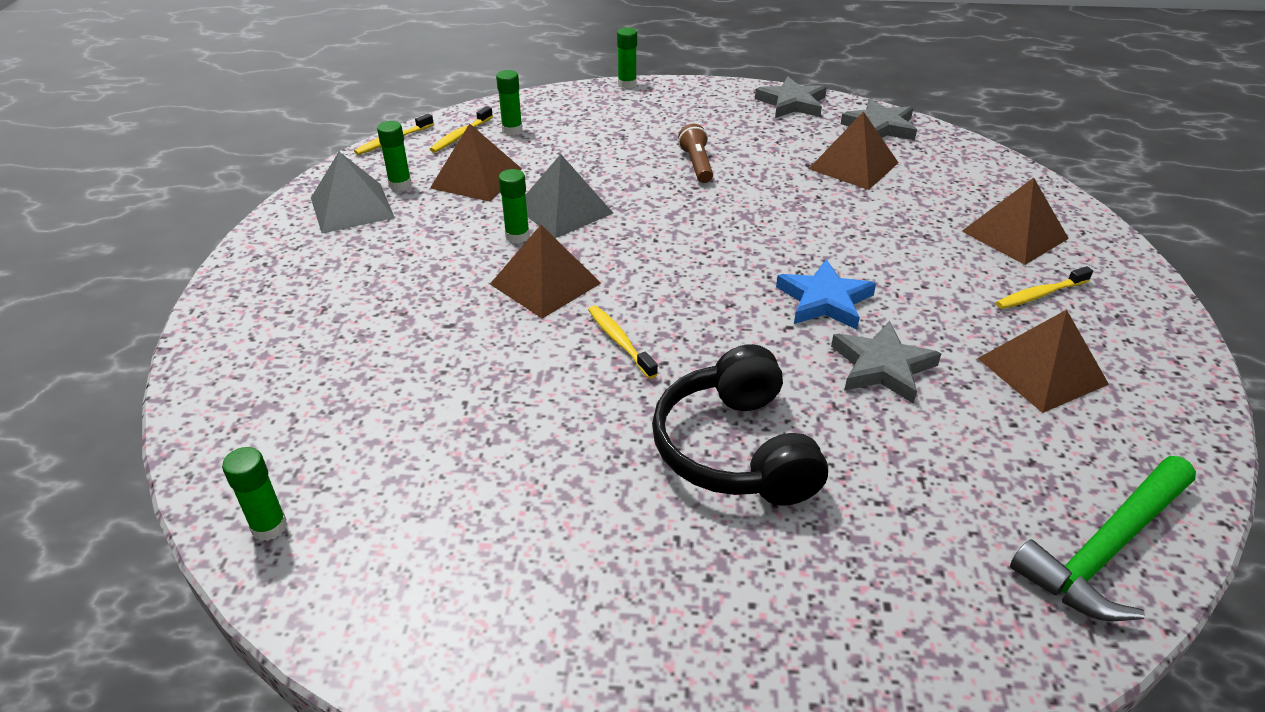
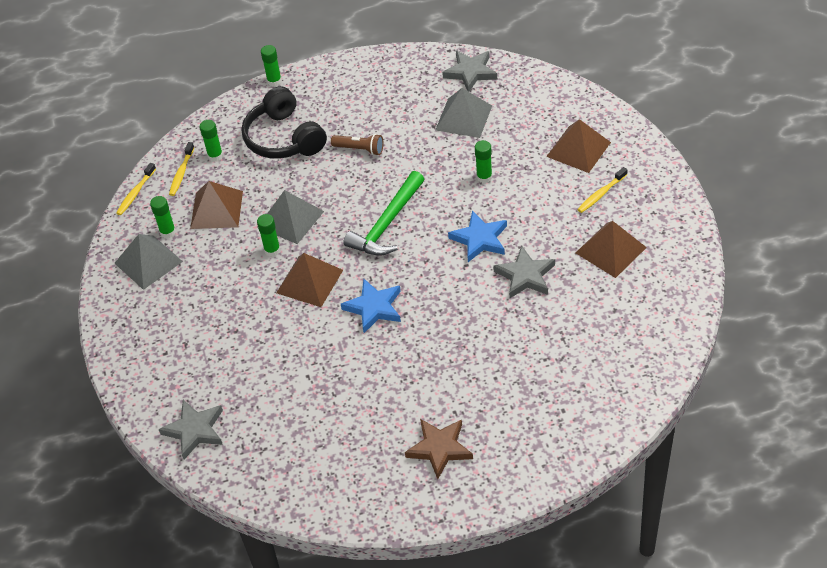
camera: 15 degrees left, 10 degrees up
(269, 527) = (250, 477): green glue stick -> green glue stick (484, 177)
(620, 341) = (374, 308): yellow toothbrush -> blue star
(620, 595) = (440, 449): none -> brown star
(697, 164) = (359, 149): brown flashlight -> brown flashlight turned 135 degrees clockwise
(735, 450) = (465, 354): black headphones -> black headphones (284, 138)
(792, 103) = (402, 66): grey star -> grey star (194, 430)
(853, 165) = (463, 118): brown pyramid -> grey pyramid
(1105, 549) = (656, 347): green hammer -> green hammer (387, 224)

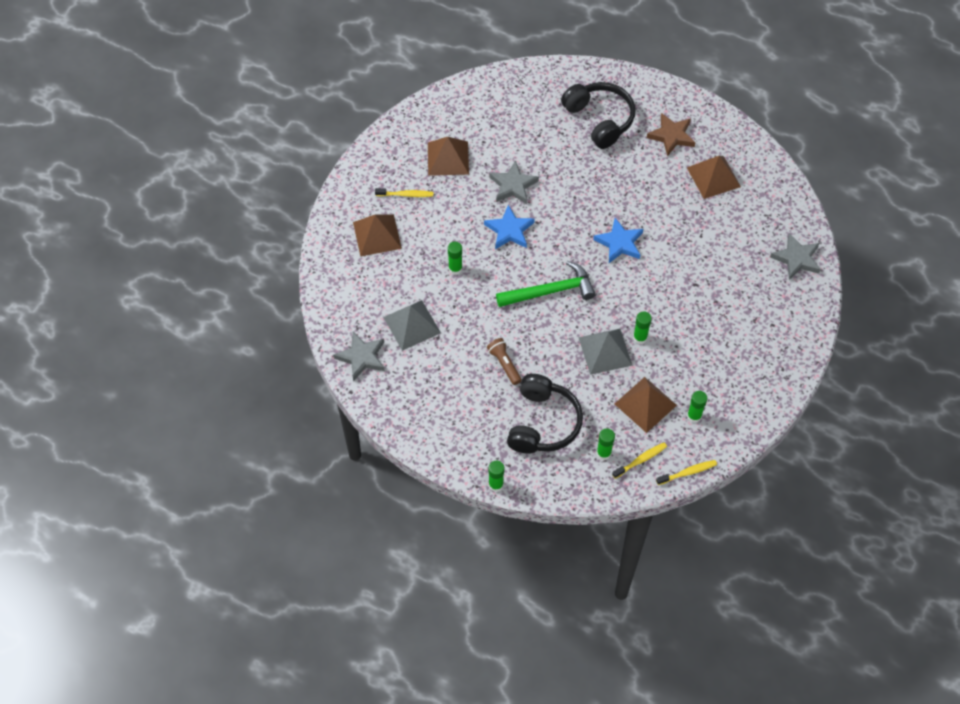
camera: 140 degrees left, 10 degrees up
(148, 262) = (727, 403): grey pyramid -> none
(309, 281) = (639, 295): brown pyramid -> brown pyramid (713, 177)
(527, 403) = (599, 119): none -> black headphones

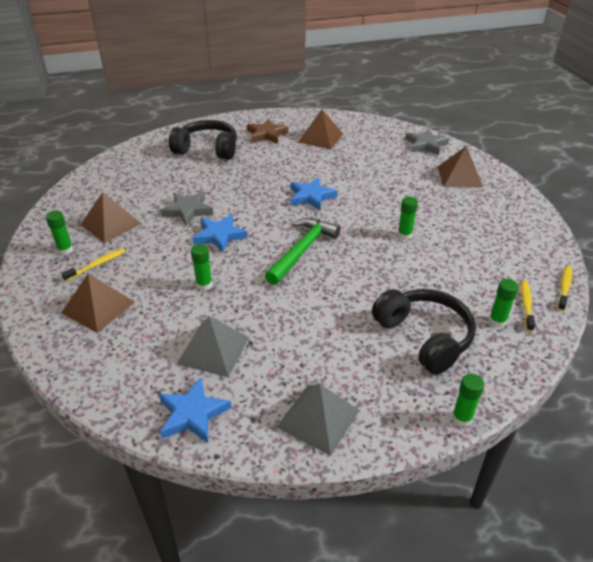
camera: 45 degrees left, 20 degrees down
(362, 357) = (192, 414): grey star -> blue star
(504, 364) = (334, 319): brown flashlight -> none
(605, 351) = (394, 258): grey pyramid -> grey pyramid (318, 418)
(645, 404) = (471, 269): brown pyramid -> brown pyramid (459, 176)
(694, 416) = (509, 253): green glue stick -> green glue stick (65, 250)

